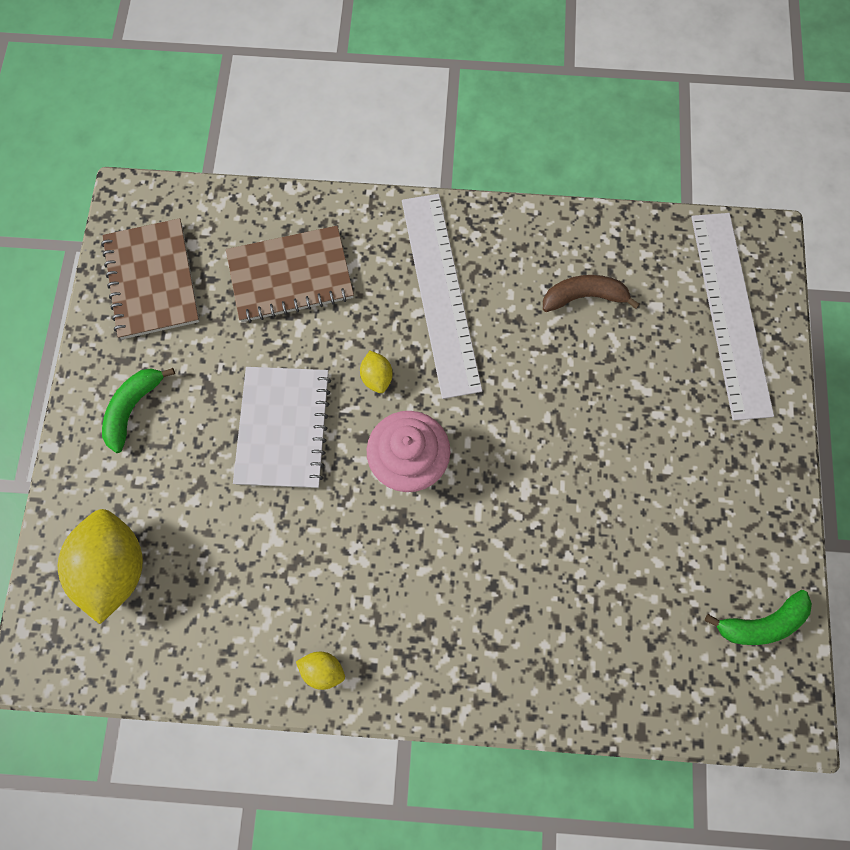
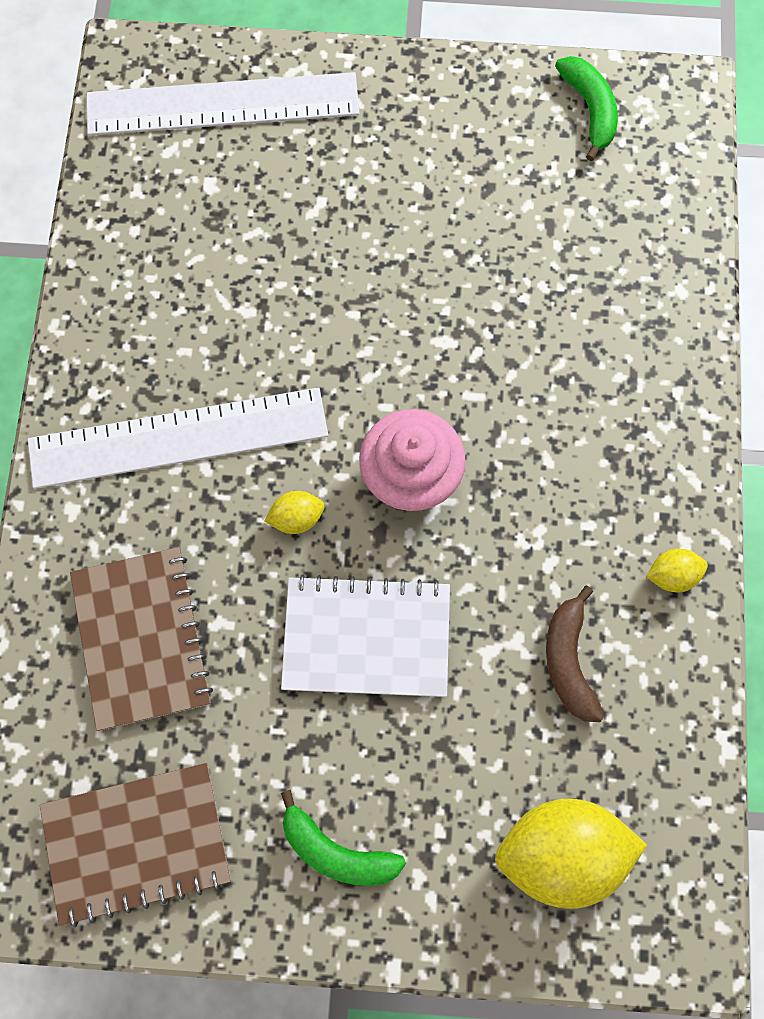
camera: 90 degrees left, 0 degrees up
(323, 669) = (672, 575): yellow lemon -> yellow lemon turned 60 degrees clockwise
(584, 297) = (193, 264): brown banana -> brown banana (568, 660)

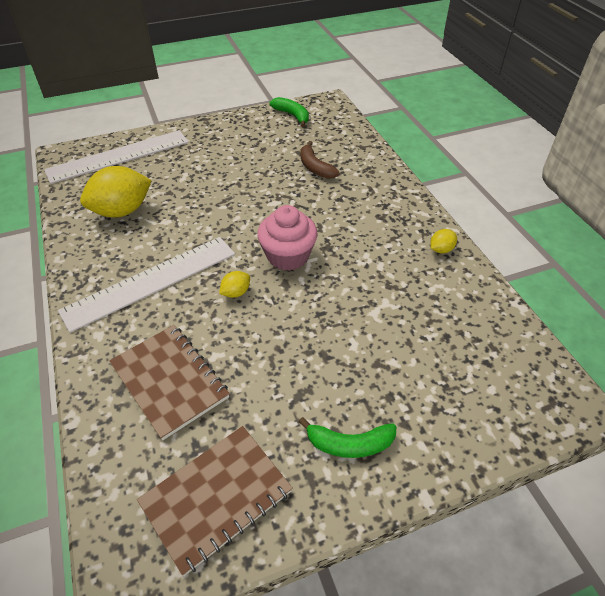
camera: 25 degrees left, 25 degrees down
(366, 637) = (304, 330): white notebook -> none
(561, 852) = (476, 388): yellow lemon -> yellow lemon (122, 211)
(568, 660) = (417, 300): brown banana -> brown banana (315, 167)

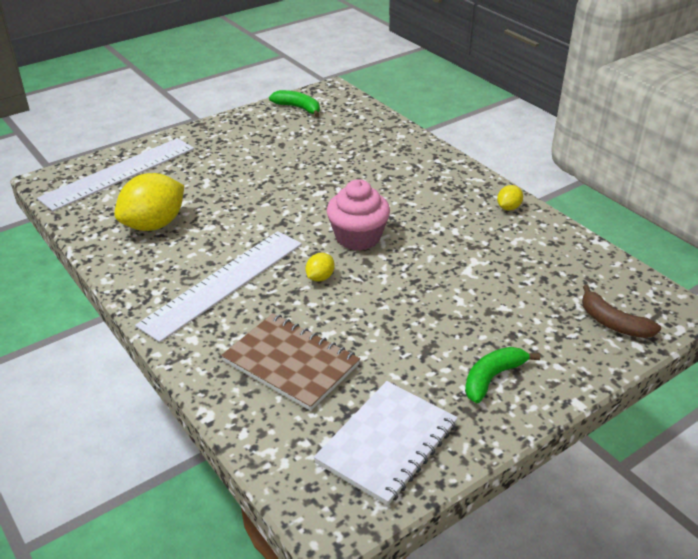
camera: 15 degrees left, 10 degrees down
(216, 498) = (387, 443): brown notebook -> white notebook
(315, 167) = (347, 154): brown banana -> brown banana (613, 323)
(349, 444) = (492, 378): green banana -> green banana turned 150 degrees clockwise

